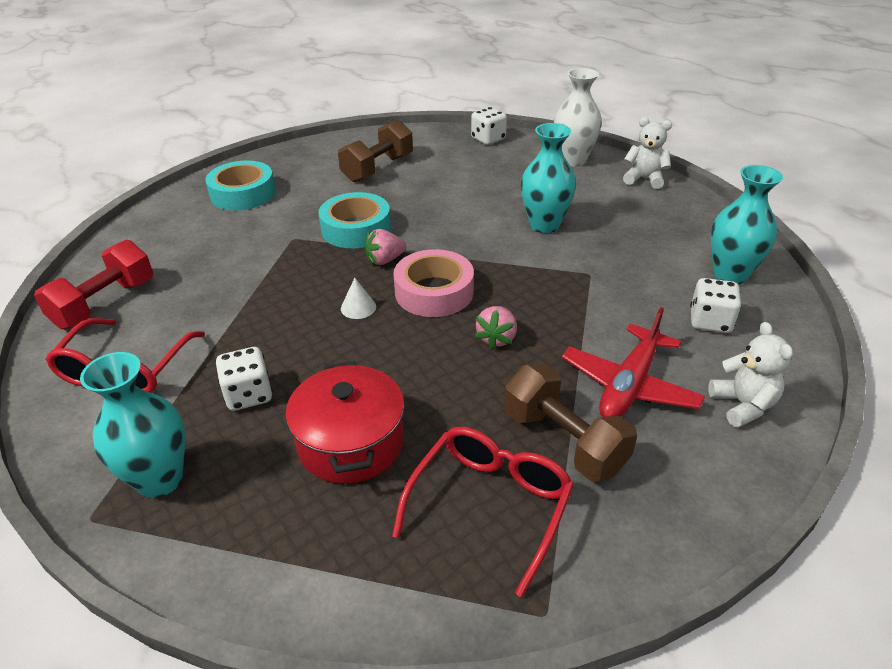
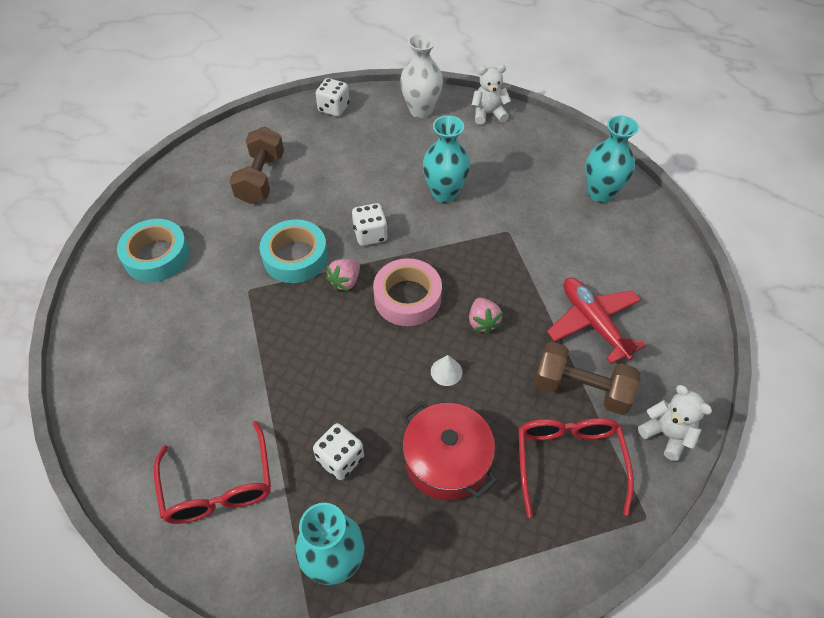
camera: 30 degrees left, 15 degrees up
(105, 304) = (137, 433): red dumbbell -> none
(358, 307) = (360, 339): white cone -> white cone (446, 371)
(629, 385) = (593, 323): red plane -> red plane turned 150 degrees clockwise
(710, 321) = (611, 243): white dice -> white dice (370, 235)
(743, 405) = (667, 307): white teddy bear -> white teddy bear (666, 434)

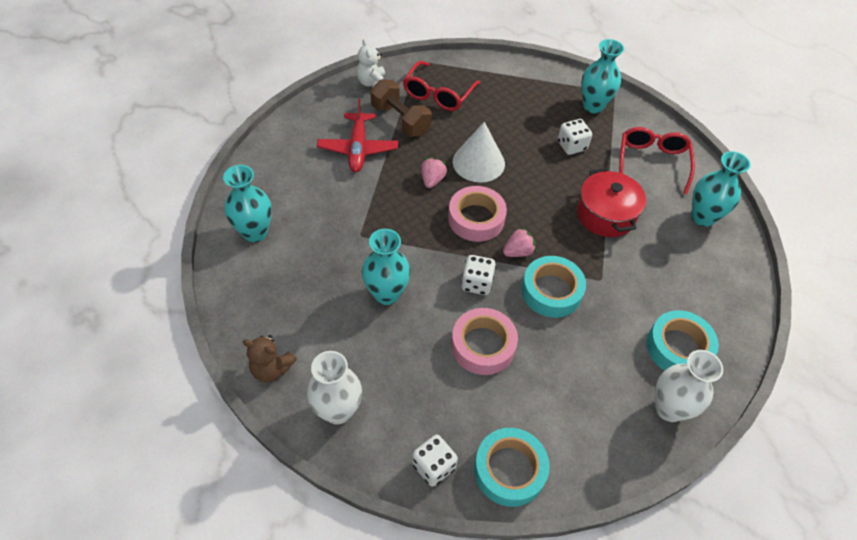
camera: 155 degrees left, 0 degrees up
(137, 423) = (703, 217): none -> turquoise vase
(161, 205) = (669, 408): none -> white vase
(261, 179) = (555, 395): brown dumbbell -> none
(279, 125) = (509, 470): none -> turquoise tape
(337, 189) = (483, 345): none -> pink tape
(446, 371) = (478, 162): white cone -> white cone, size x2.24
(446, 461) = (508, 121): red pot -> red pot (605, 215)
(488, 114) = (272, 369): white teddy bear -> brown teddy bear

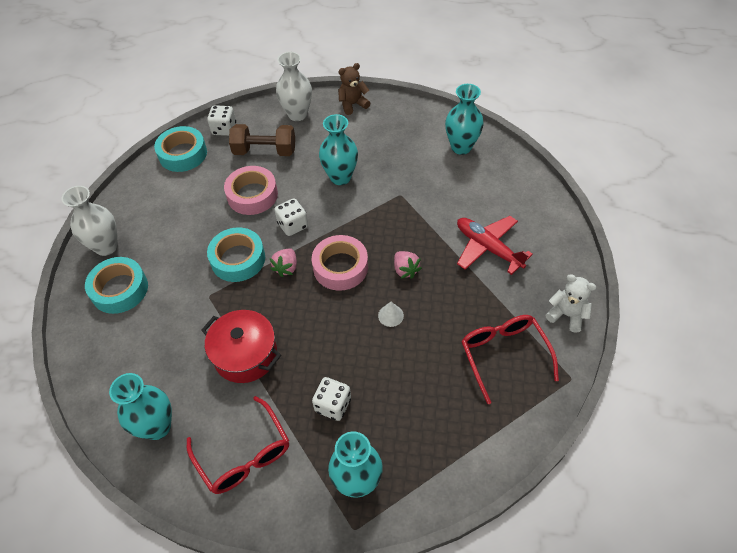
camera: 140 degrees right, 0 degrees up
(400, 120) = (495, 299): brown dumbbell -> brown dumbbell (265, 151)
(478, 162) = (390, 315): white cone -> white cone, size x0.45

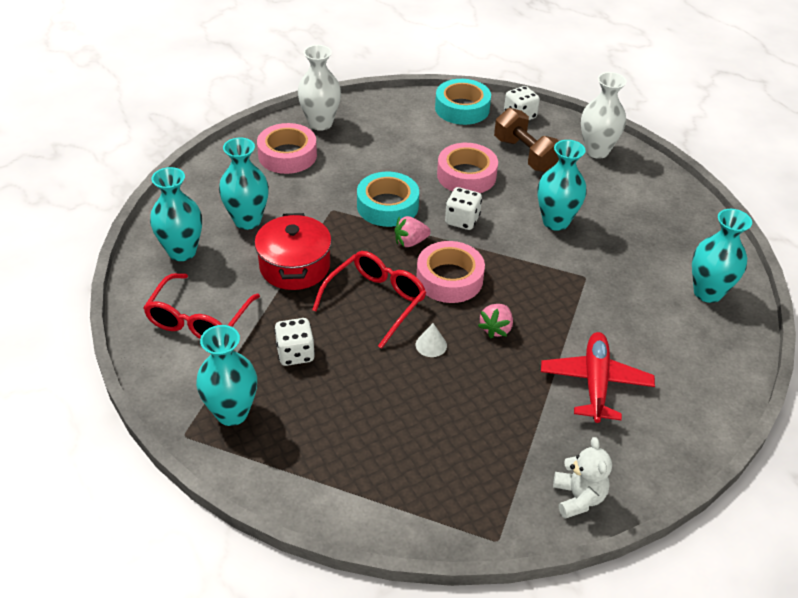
camera: 50 degrees right, 10 degrees down
(120, 289) = (287, 155): turquoise tape -> pink tape
(166, 359) = (247, 220): none -> turquoise vase
(353, 104) = (658, 181): brown teddy bear -> none
(504, 355) = (470, 463): red glasses -> red glasses (375, 302)

